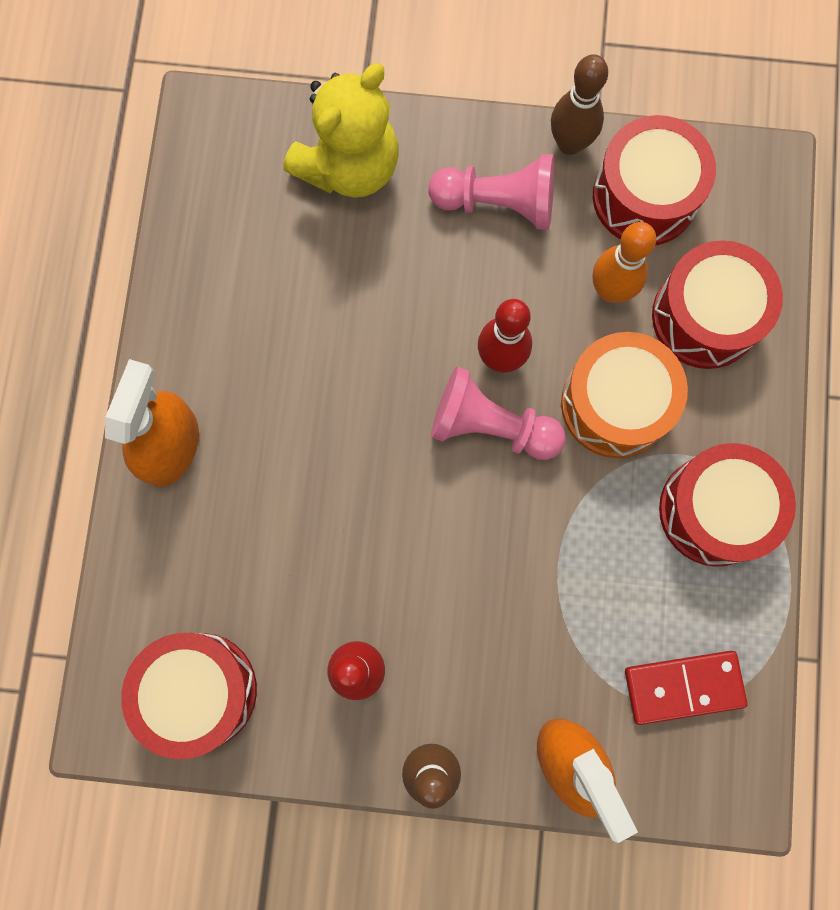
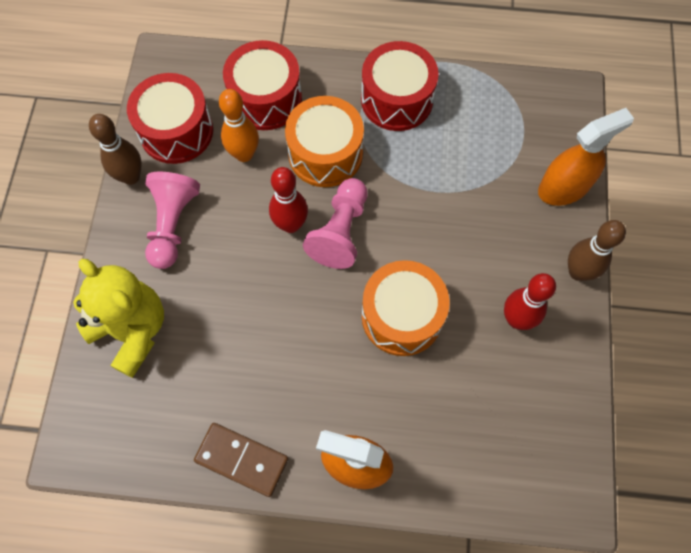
camera: 90 degrees left, 10 degrees down
(183, 308) = (241, 460): none -> brown domino
(199, 691) = (543, 434): red drum -> none
(365, 508) = (402, 316): none -> orange drum
(683, 686) = (510, 121): red domino -> none

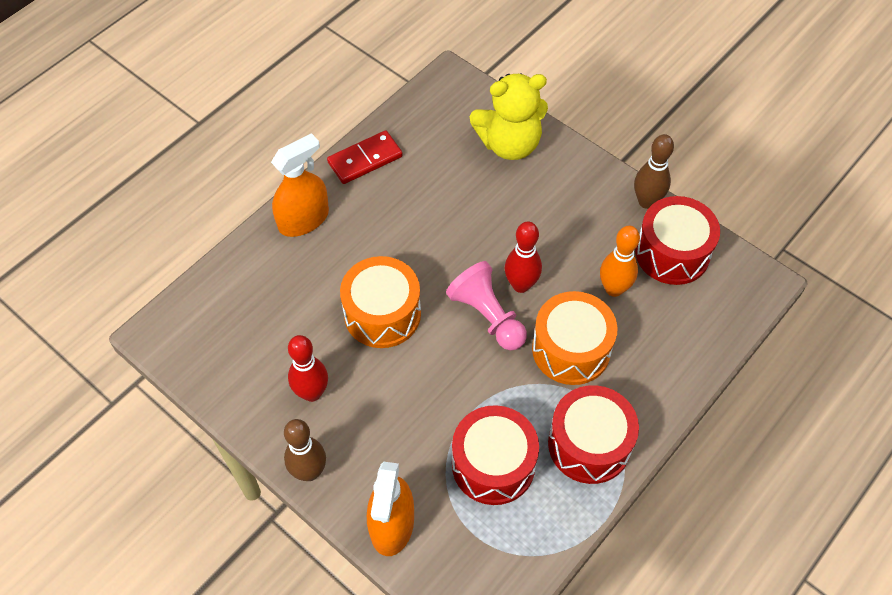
camera: 125 degrees right, 10 degrees down
(172, 225) = (580, 207): pink pawn -> none
(241, 460) = (365, 159): brown domino -> red domino
(266, 99) = (663, 336): red drum -> red drum (493, 464)

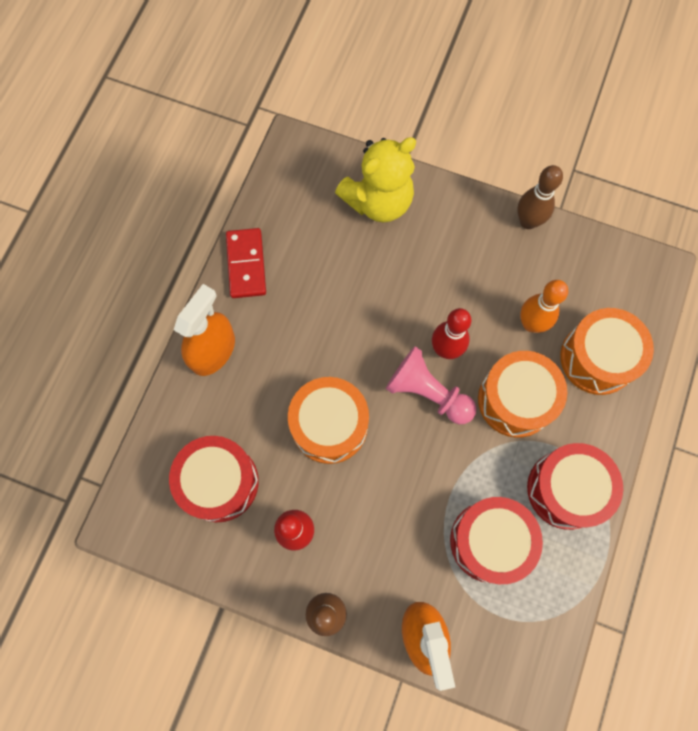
camera: 20 degrees left, 15 degrees up
(365, 159) = (246, 264): red domino -> red domino turned 45 degrees counterclockwise
(668, 339) = (597, 358): none -> orange drum
(672, 253) = (570, 268): red drum -> red drum (219, 482)

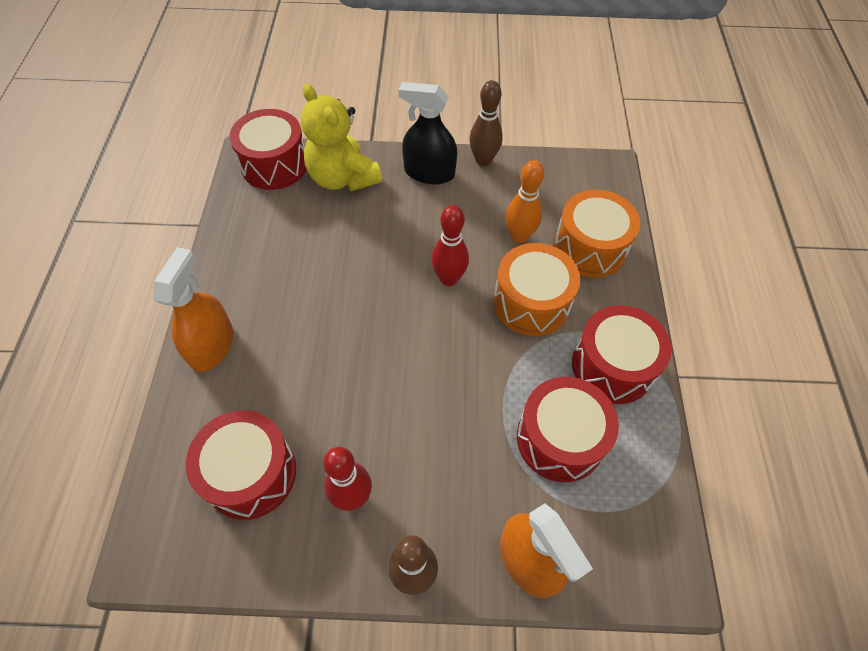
camera: 20 degrees left, 15 degrees down
(246, 264) = (227, 260): red domino -> none
(315, 165) = (274, 164): none -> red drum
(329, 425) = (356, 379): orange drum -> none
(378, 201) = (342, 178): yellow teddy bear -> yellow teddy bear turned 105 degrees clockwise
(427, 392) = (445, 320): pink pawn -> none
(467, 220) = (429, 172): none -> black spray bottle

